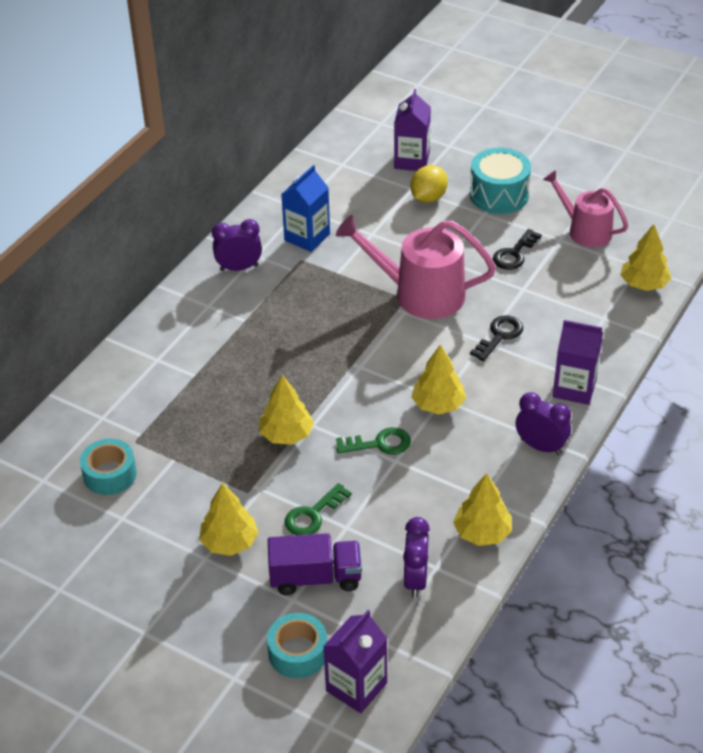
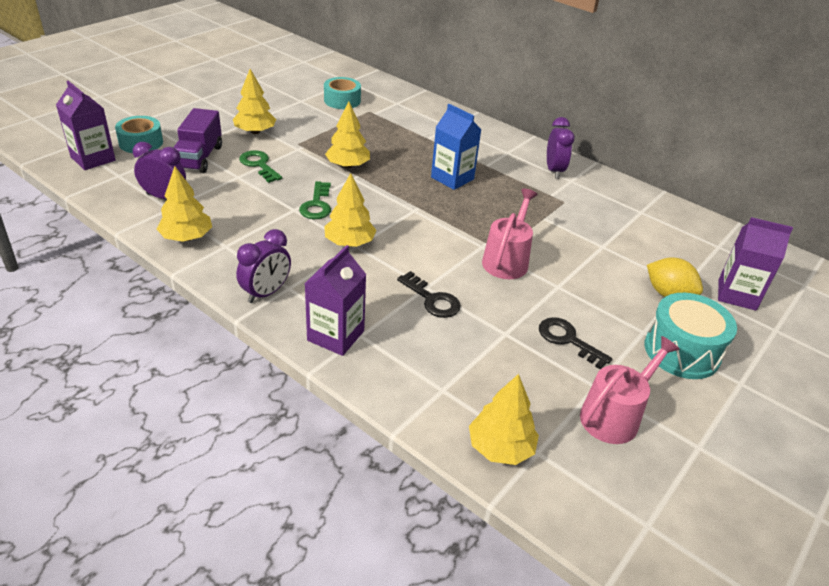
camera: 95 degrees right, 5 degrees down
(307, 237) = (597, 209): blue carton -> blue carton (452, 178)
(420, 294) = (507, 260): pink watering can -> pink watering can, size x0.65

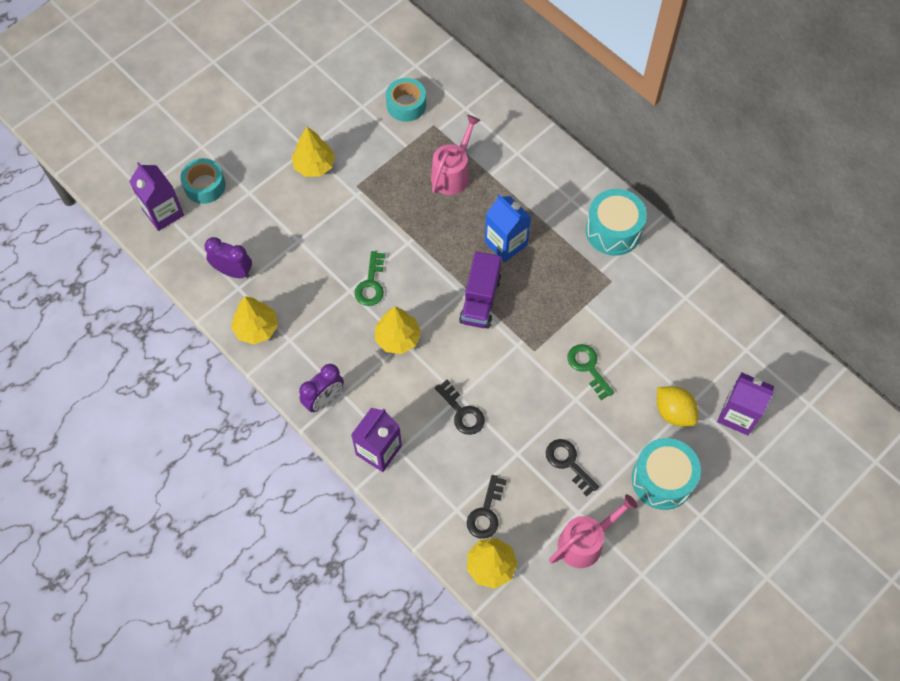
camera: 10 degrees right, 25 degrees up
(199, 158) = (261, 210): purple truck -> purple truck (480, 300)
(259, 165) = (318, 222): green key -> green key (588, 367)
(348, 165) = (404, 223): yellow tree -> none
(480, 391) = (486, 512): none -> black key
(507, 260) = (536, 364): pink watering can -> pink watering can (452, 174)
(554, 171) = (613, 231): purple clock -> turquoise drum

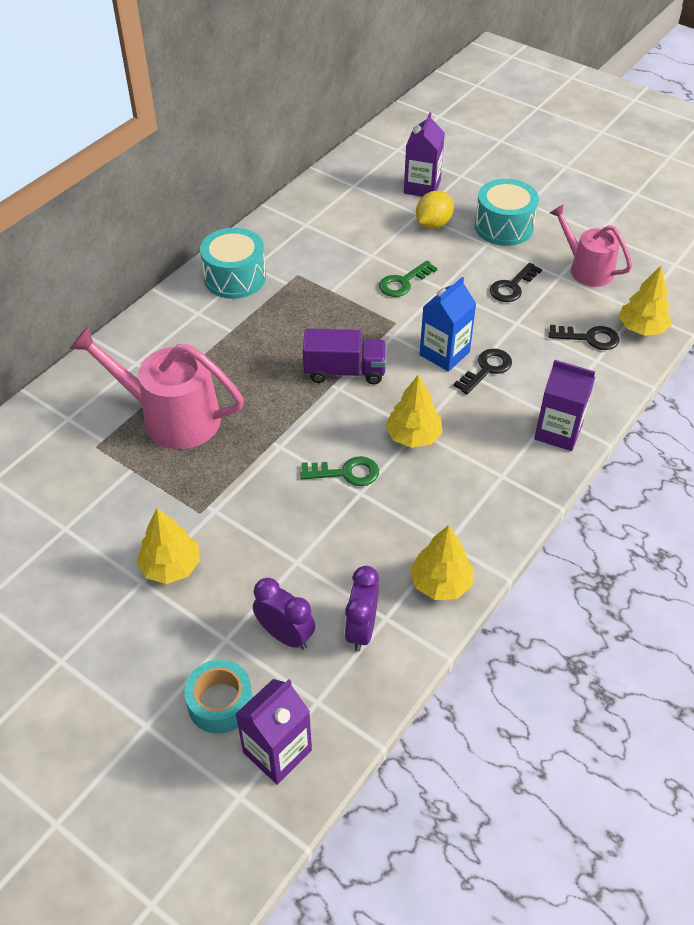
camera: 100 degrees left, 15 degrees down
(324, 400) = (515, 492): purple clock -> purple clock (285, 635)
(406, 105) = (63, 479): turquoise tape -> none
(452, 174) = (172, 417): pink watering can -> pink watering can, size x1.54
(506, 243) = (265, 359): blue carton -> blue carton (444, 353)

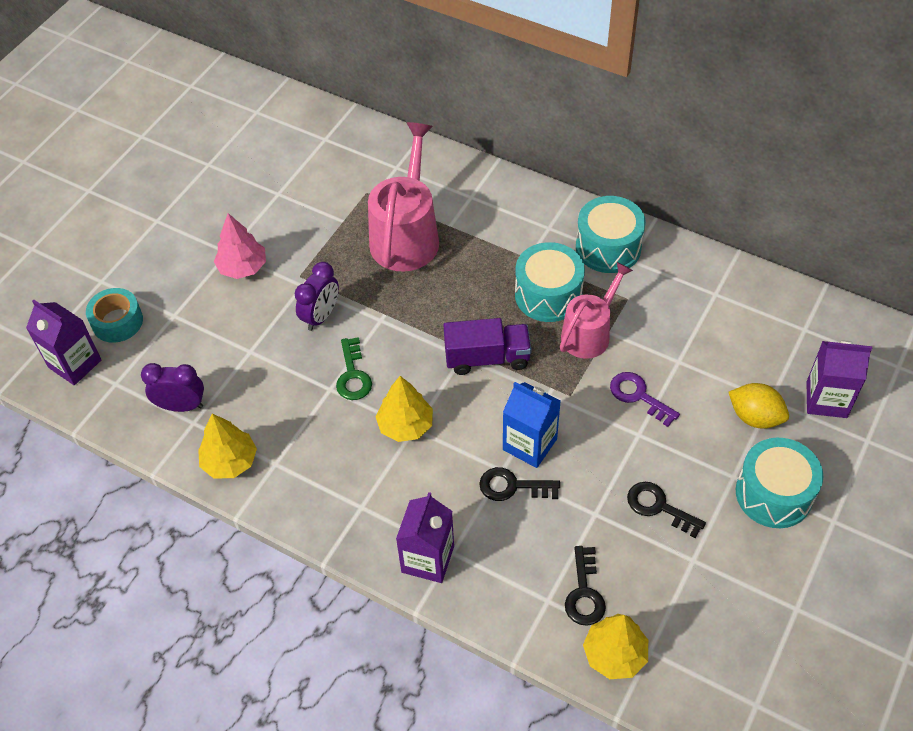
camera: 85 degrees right, 5 degrees up
(171, 566) = (243, 267): yellow tree -> pink tree
(280, 322) = (548, 295): none -> turquoise drum
(285, 635) = (176, 354): purple clock -> purple clock (321, 316)
(344, 371) = (487, 358): purple truck -> purple truck turned 90 degrees counterclockwise
(403, 282) = (638, 396): green key -> purple key
(487, 369) = (512, 486): black key -> black key turned 150 degrees clockwise
(587, 269) = (715, 592): pink watering can -> pink watering can (589, 333)

